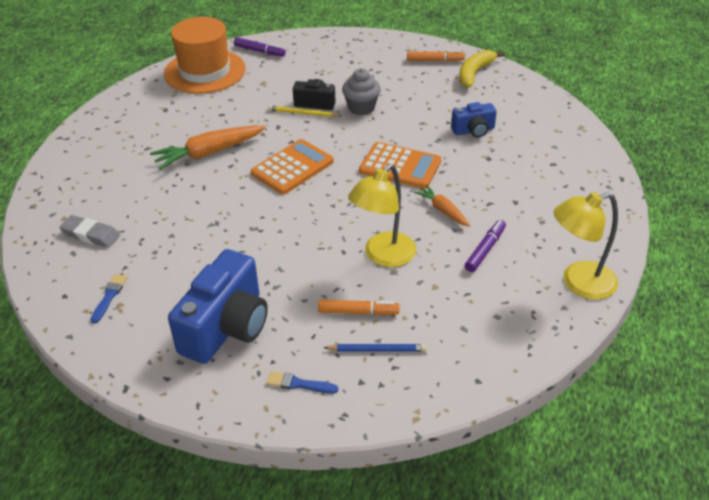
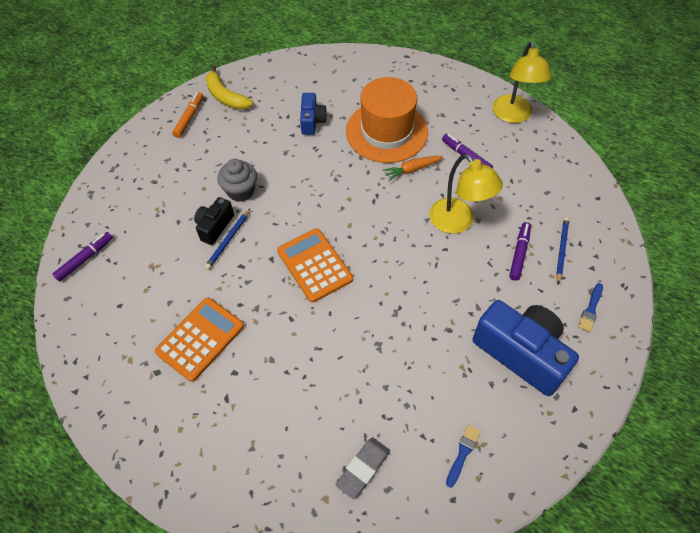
camera: 75 degrees left, 15 degrees up
(109, 296) = (463, 453): blue brush -> blue brush turned 90 degrees clockwise
(205, 71) = (97, 320): orange hat -> orange hat (386, 131)
(209, 153) = (261, 336): orange carrot -> none
(303, 114) = (228, 240): yellow pencil -> blue pencil
(358, 312) = (519, 254): orange marker -> purple marker
(400, 166) = (343, 183): orange calculator -> orange calculator (200, 339)

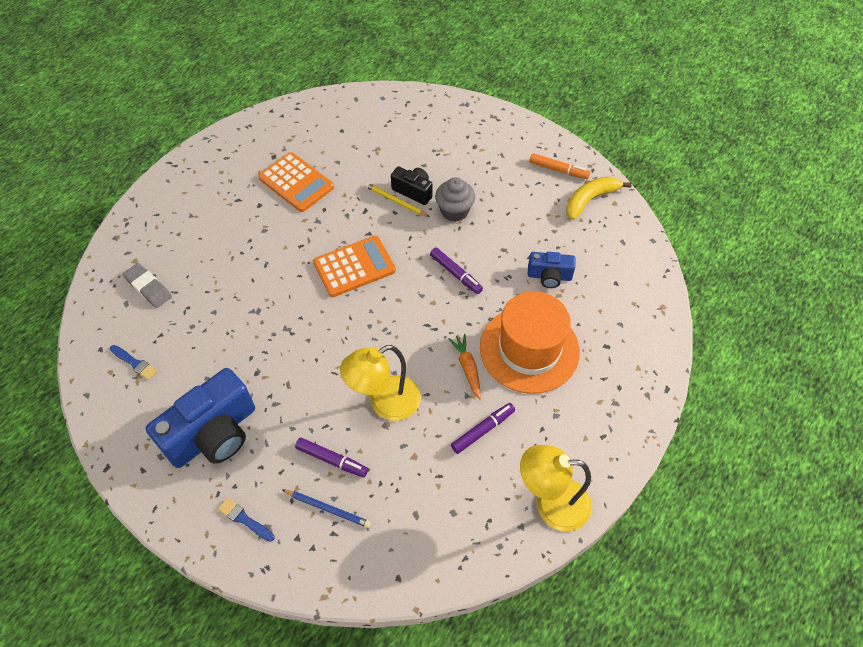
camera: 95 degrees right, 0 degrees up
(85, 259) = (392, 106): purple marker -> purple marker (456, 274)
(228, 240) = (395, 201): blue pencil -> yellow pencil

